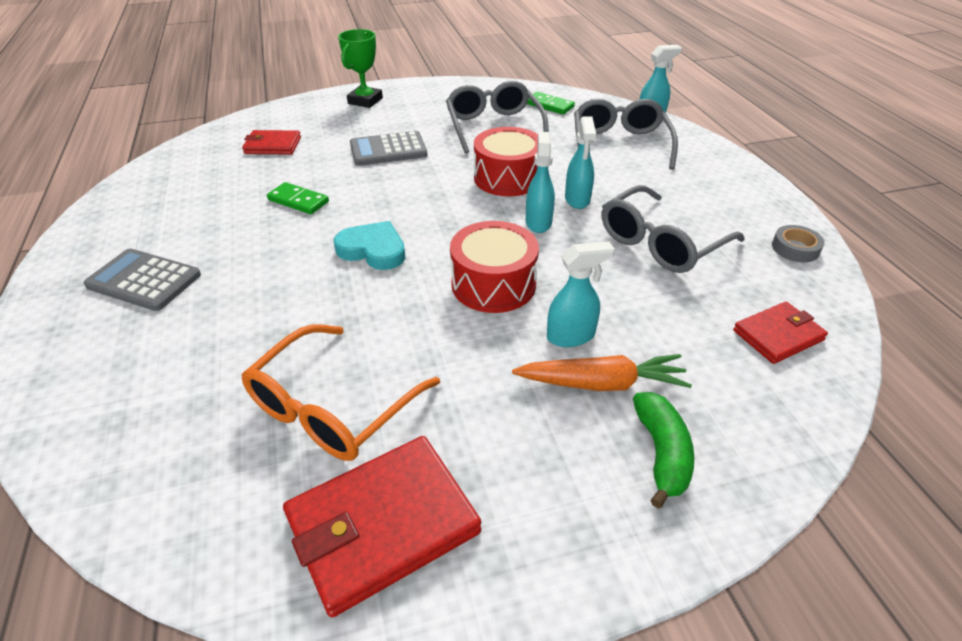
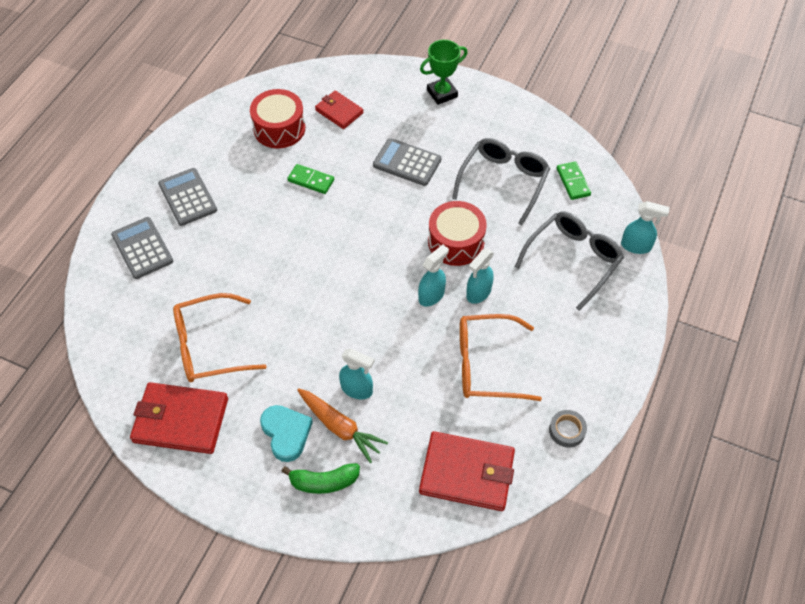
camera: 40 degrees right, 15 degrees up
(116, 361) = (142, 248): none -> grey calculator
(298, 201) = (311, 180): green domino -> green domino turned 45 degrees counterclockwise
(373, 250) = (316, 252): turquoise heart -> turquoise heart (286, 433)
(493, 284) = (354, 325): red drum -> red drum (279, 128)
(660, 243) = (486, 365): grey glasses -> orange glasses
(661, 453) = (324, 482): green banana -> green banana turned 45 degrees clockwise
(778, 335) = (467, 473): red wallet -> red wallet, size x1.70

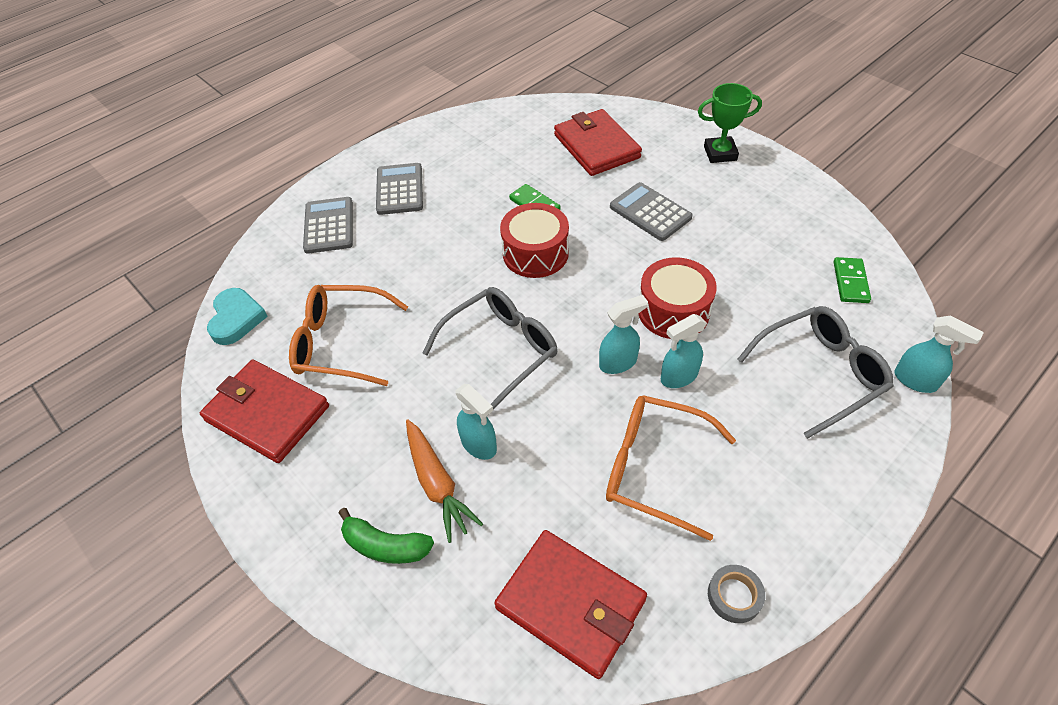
camera: 25 degrees right, 5 degrees down
(279, 128) = (525, 148): red drum -> red drum (535, 253)
(286, 433) = (372, 469): turquoise heart -> turquoise heart (236, 319)
(339, 111) = (596, 146): red wallet -> red wallet, size x1.70
(503, 182) = (759, 260): grey glasses -> grey glasses (501, 350)

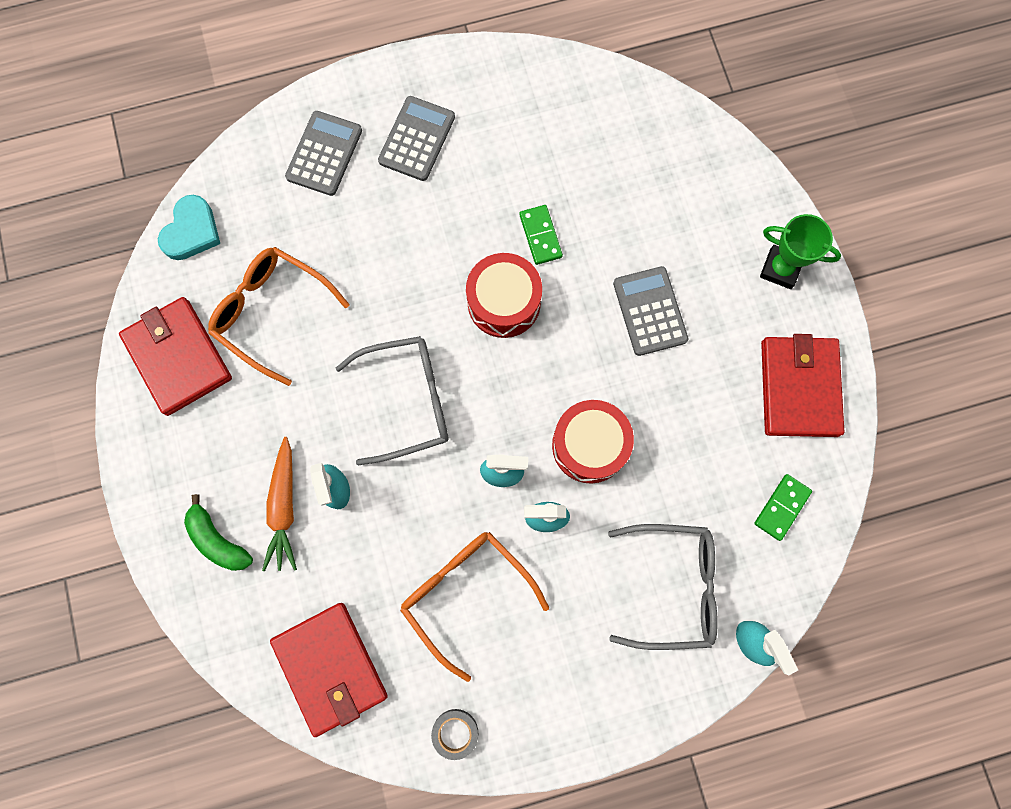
camera: 25 degrees right, 25 degrees up
(596, 146) = (655, 185): red wallet -> red wallet (799, 388)

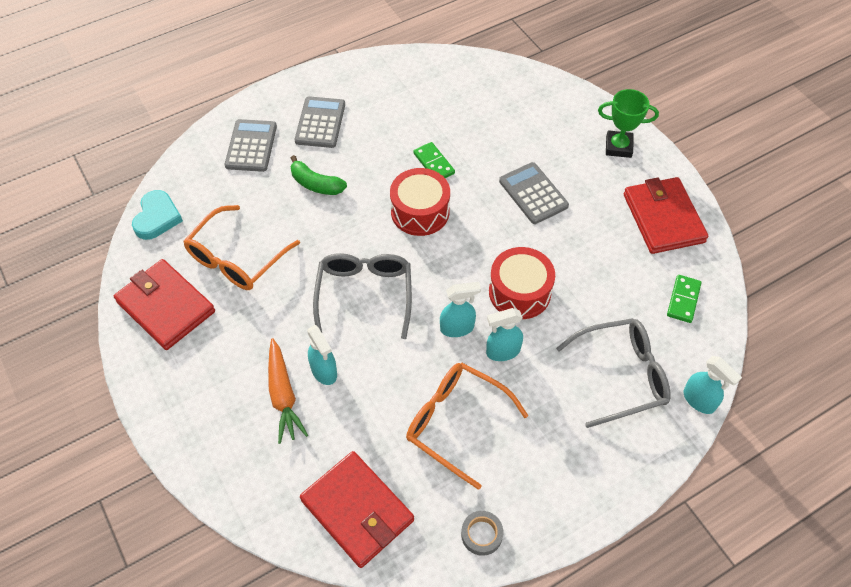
camera: 15 degrees left, 20 degrees down
(218, 540) = (232, 434): green banana -> green banana (316, 184)
(271, 313) = (236, 258): orange glasses -> orange glasses turned 75 degrees counterclockwise
(407, 401) = (364, 295): grey glasses -> grey glasses turned 60 degrees counterclockwise

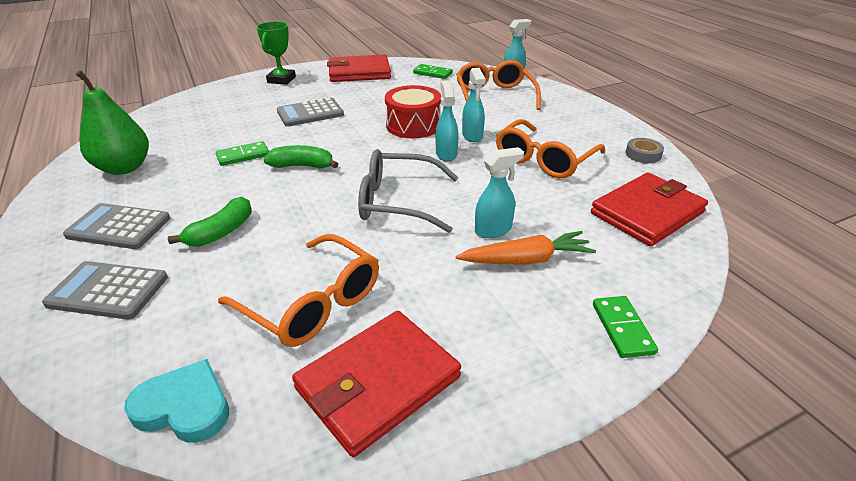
camera: 85 degrees left, 20 degrees down
(203, 456) = (622, 328): none -> green domino
(404, 91) = (124, 168): none -> green pear
(420, 212) = (302, 166): red drum -> green banana
(621, 375) = (494, 96): grey glasses -> orange glasses

